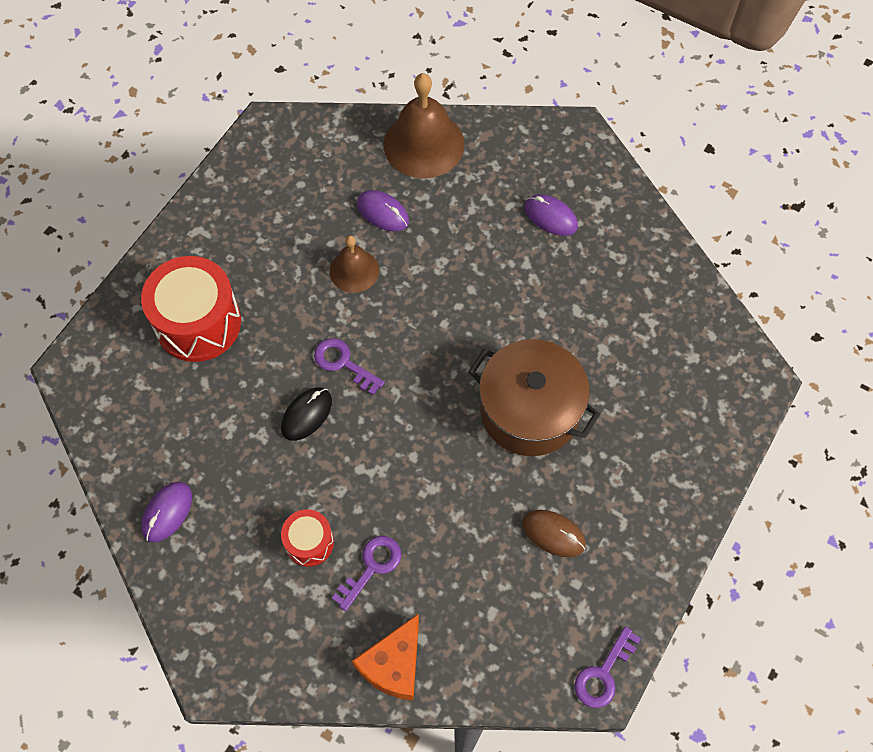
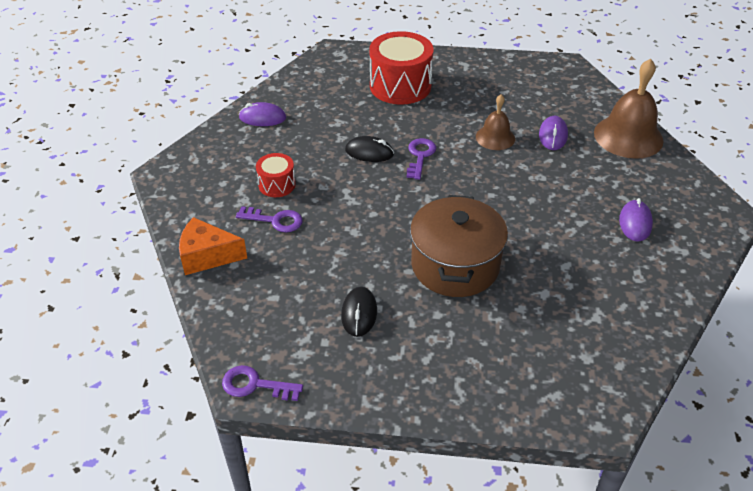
camera: 65 degrees right, 20 degrees down
(553, 534) = (359, 313): brown mouse -> black mouse

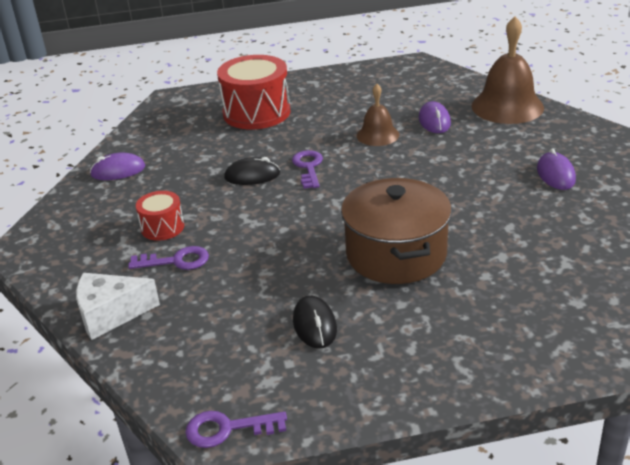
camera: 15 degrees left, 10 degrees down
(207, 256) = (111, 314): orange cheese -> white cheese

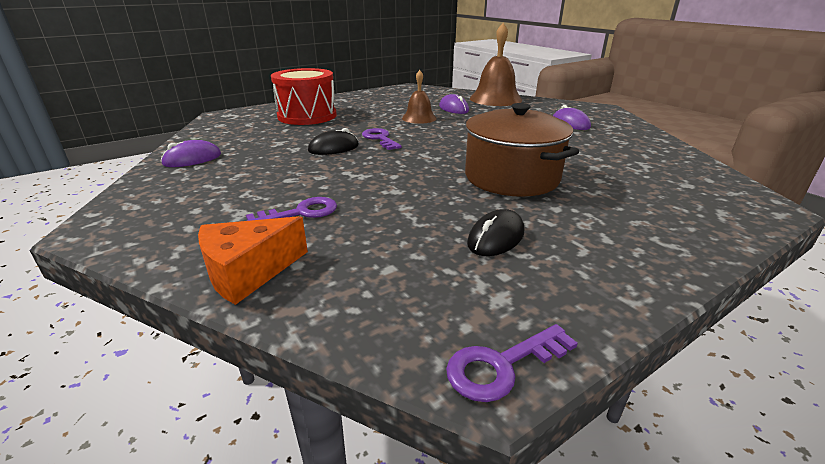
camera: 25 degrees left, 5 degrees down
(111, 314) = (248, 272): white cheese -> orange cheese
(162, 227) = (267, 190): red drum -> none
(315, 325) = (496, 238): black mouse -> black mouse turned 75 degrees clockwise

